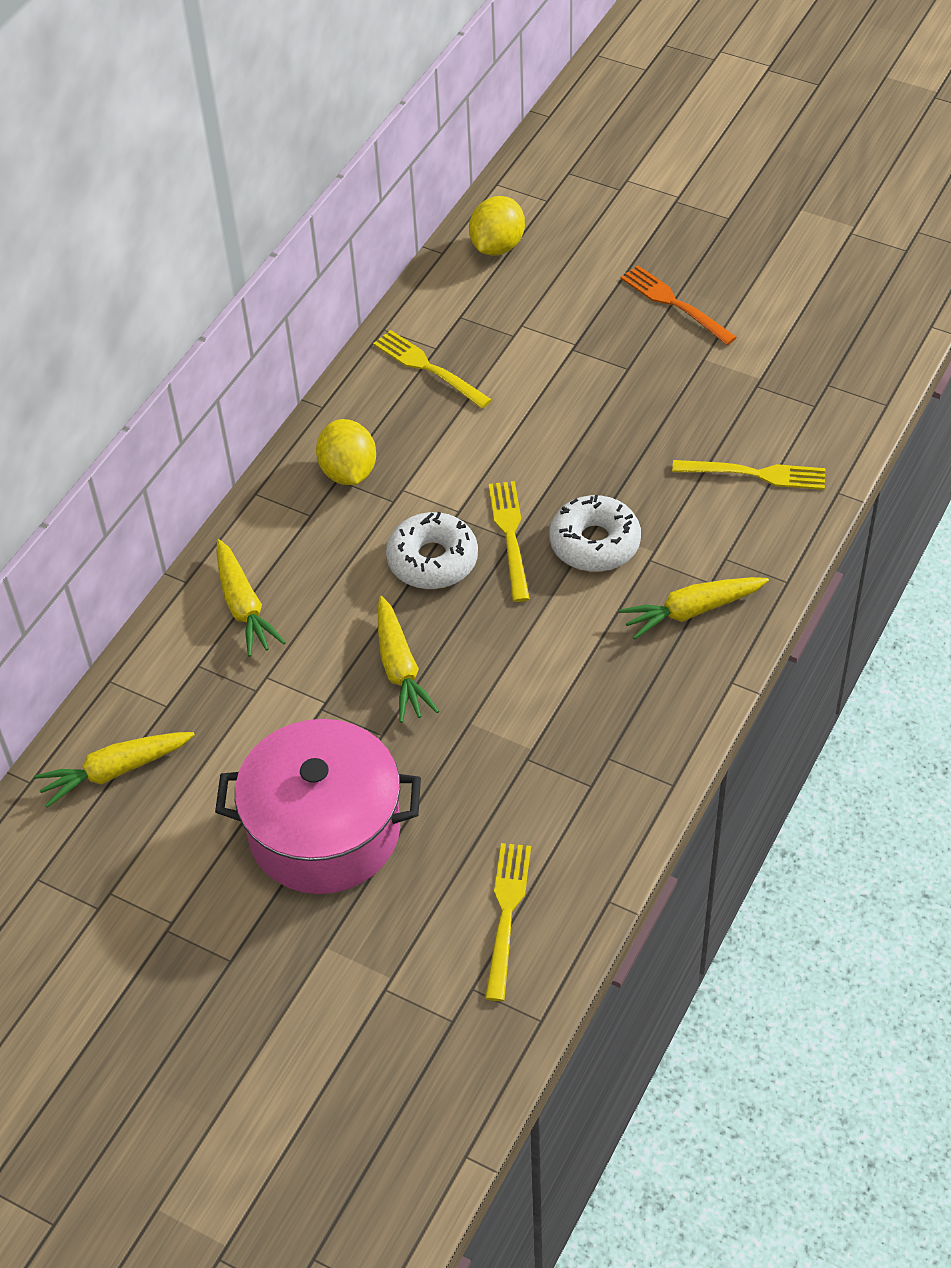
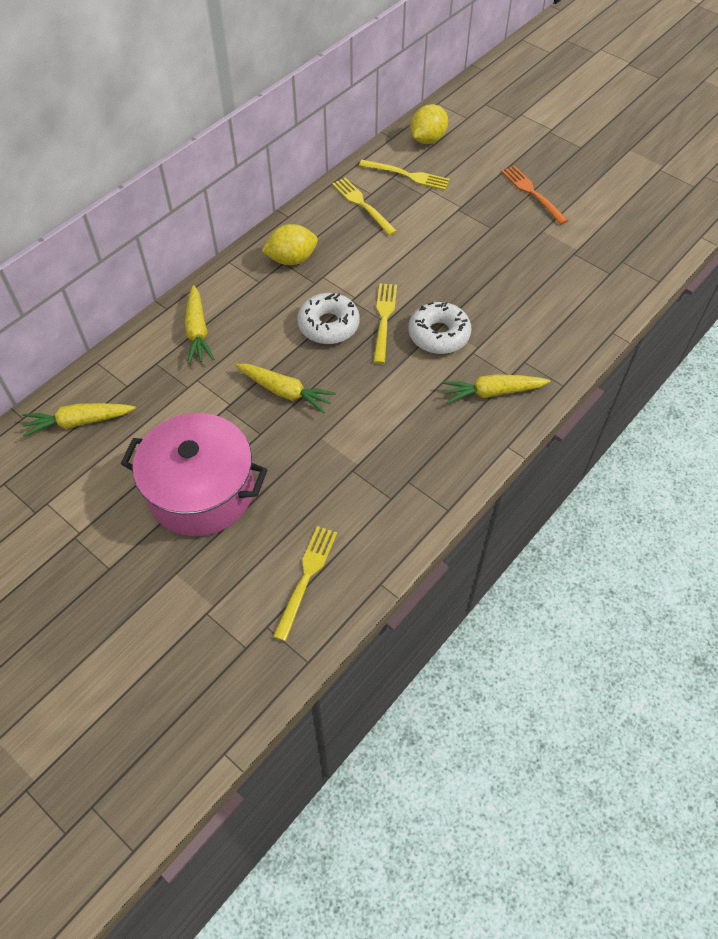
camera: 10 degrees right, 5 degrees up
(348, 472) = (291, 259): yellow lemon -> yellow lemon turned 75 degrees clockwise
(400, 669) = (285, 392): yellow carrot -> yellow carrot turned 60 degrees counterclockwise
(756, 474) = (559, 310): yellow fork -> yellow fork (408, 175)

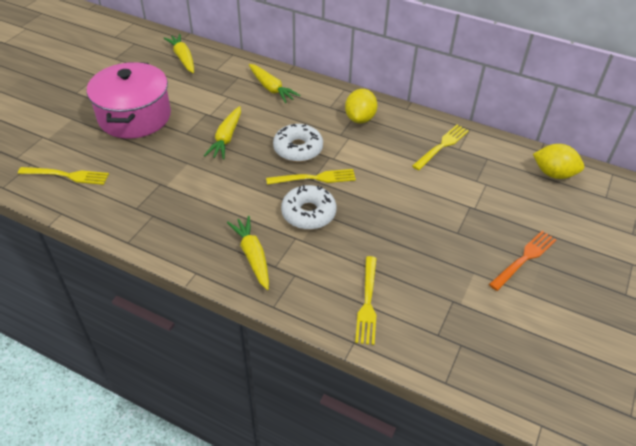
camera: 75 degrees right, 10 degrees down
(197, 331) = (271, 88): yellow carrot -> yellow carrot turned 105 degrees counterclockwise
(291, 259) = (360, 118): yellow lemon -> yellow lemon turned 45 degrees clockwise
(408, 175) = (495, 168): yellow fork -> yellow fork (367, 303)

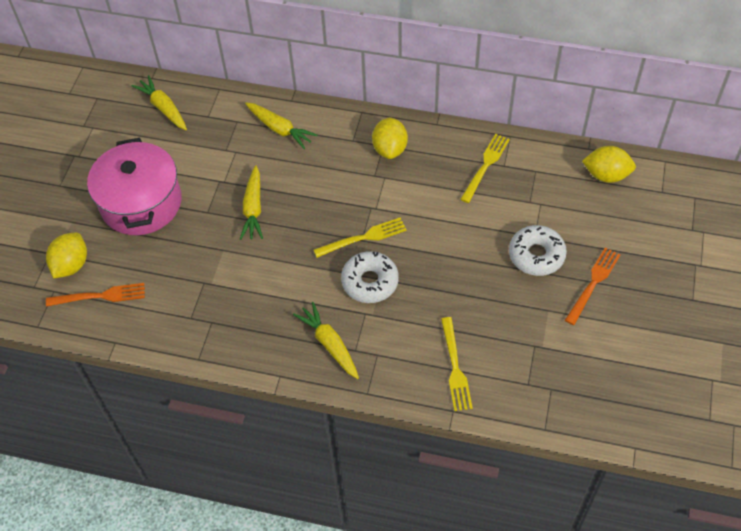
camera: 10 degrees left, 10 degrees up
(55, 148) = (71, 265): none -> yellow lemon
(67, 175) = (100, 296): yellow fork -> orange fork
(298, 149) = (335, 204): white donut -> white donut (536, 255)

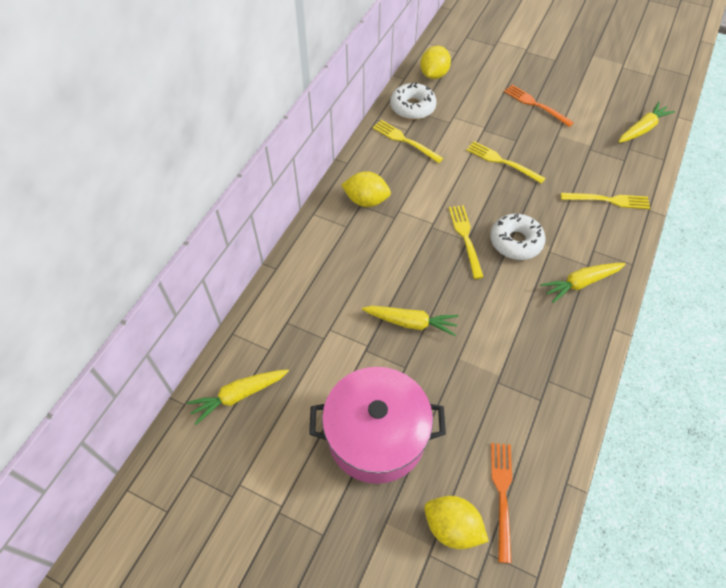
camera: 80 degrees left, 0 degrees up
(280, 129) = (312, 284): yellow carrot -> yellow carrot (642, 129)
(483, 258) = (502, 161): none -> yellow fork
(536, 255) = (504, 130): white donut -> white donut (412, 107)

